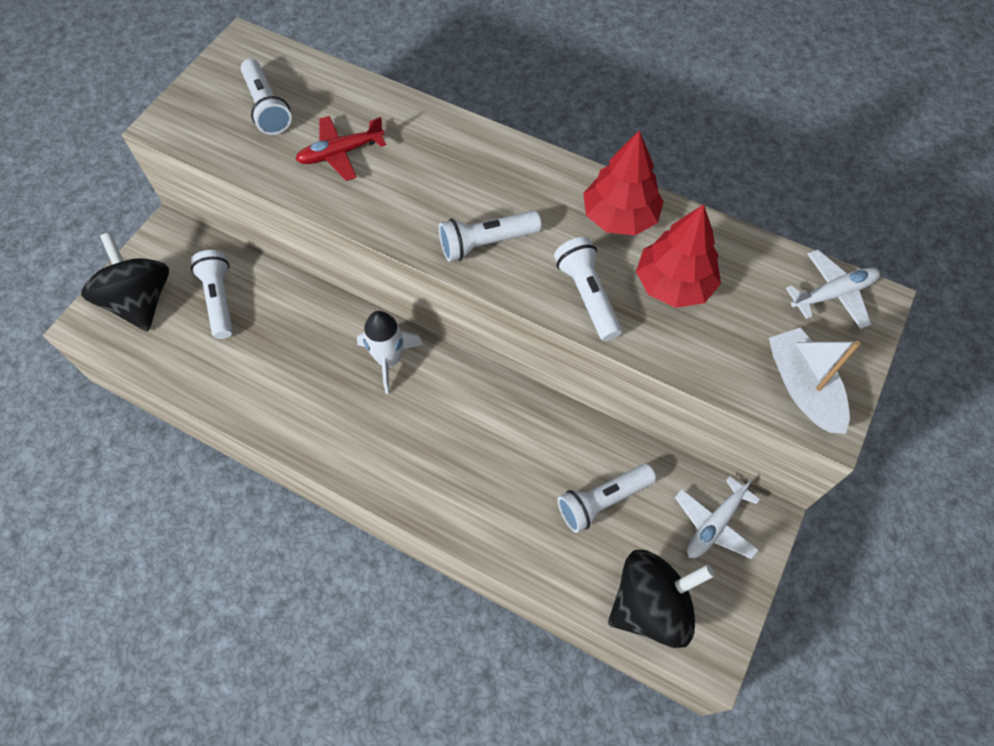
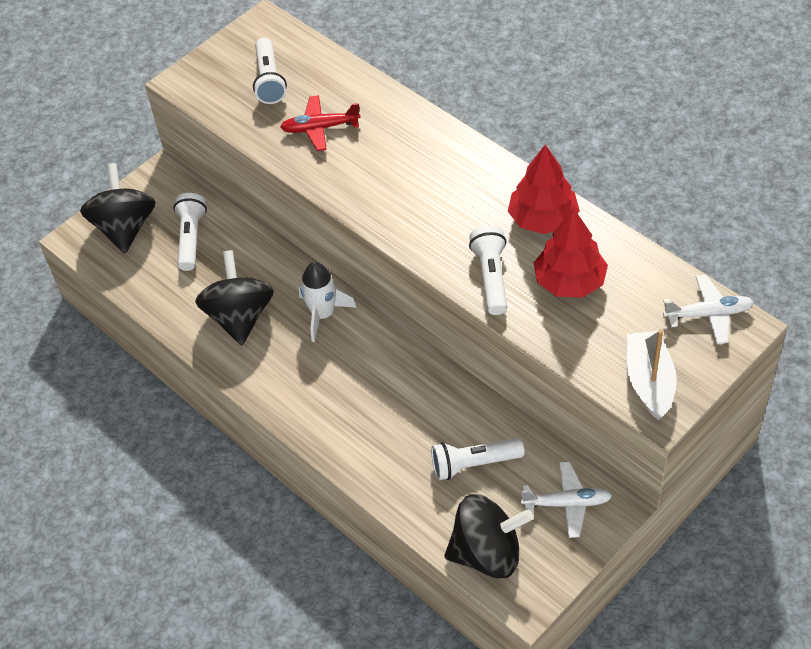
camera: 20 degrees right, 10 degrees down
(298, 381) = (239, 317): none -> black spinning top
(486, 243) = (420, 221): white flashlight -> none
(714, 525) = (567, 503): white plane -> white plane turned 150 degrees counterclockwise

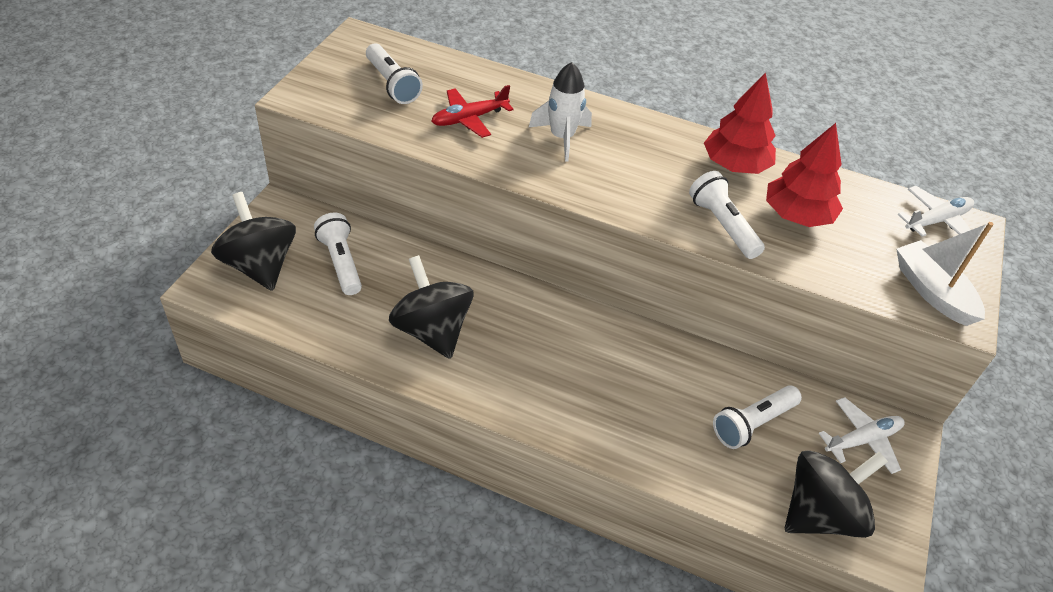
camera: 30 degrees left, 5 degrees down
(323, 314) = (520, 310): white rocket -> white rocket (562, 137)

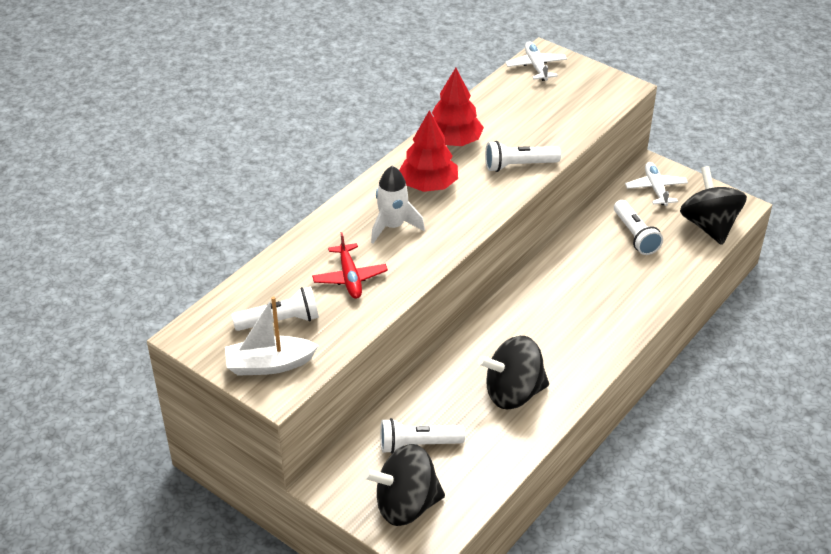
camera: 70 degrees left, 5 degrees down
(797, 215) = (516, 127): red tree -> red tree (428, 185)
(932, 291) = (601, 91): white boat -> white boat (269, 364)

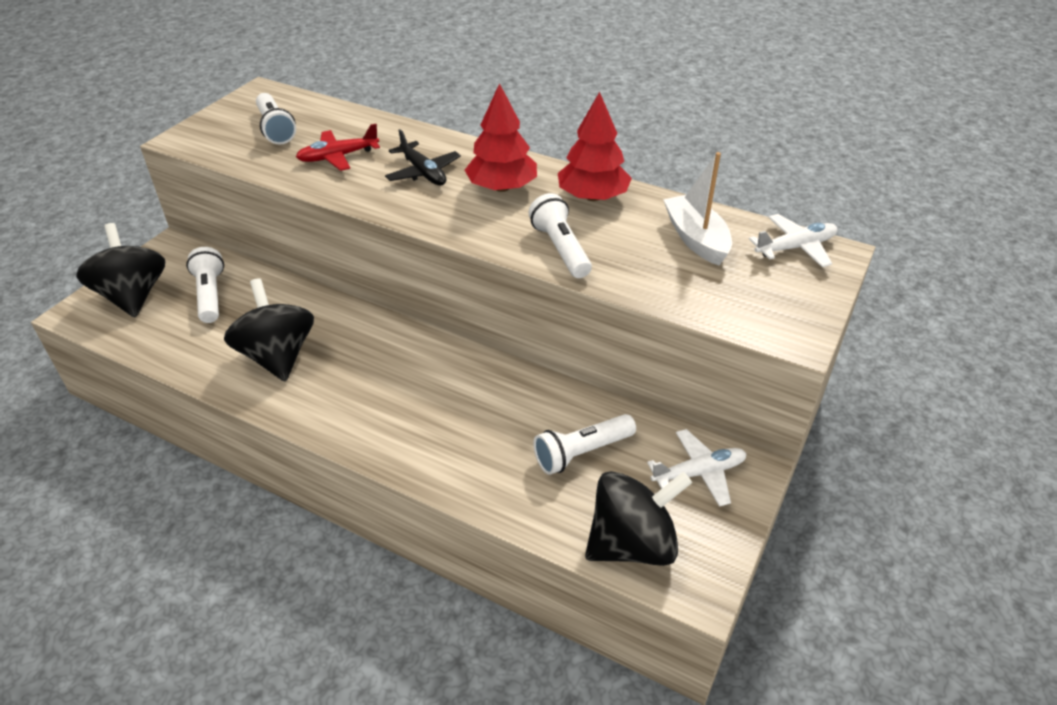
camera: 80 degrees right, 0 degrees up
(269, 364) = (217, 131): white boat -> white boat (696, 239)
(393, 226) = (423, 172): white rocket -> black plane

